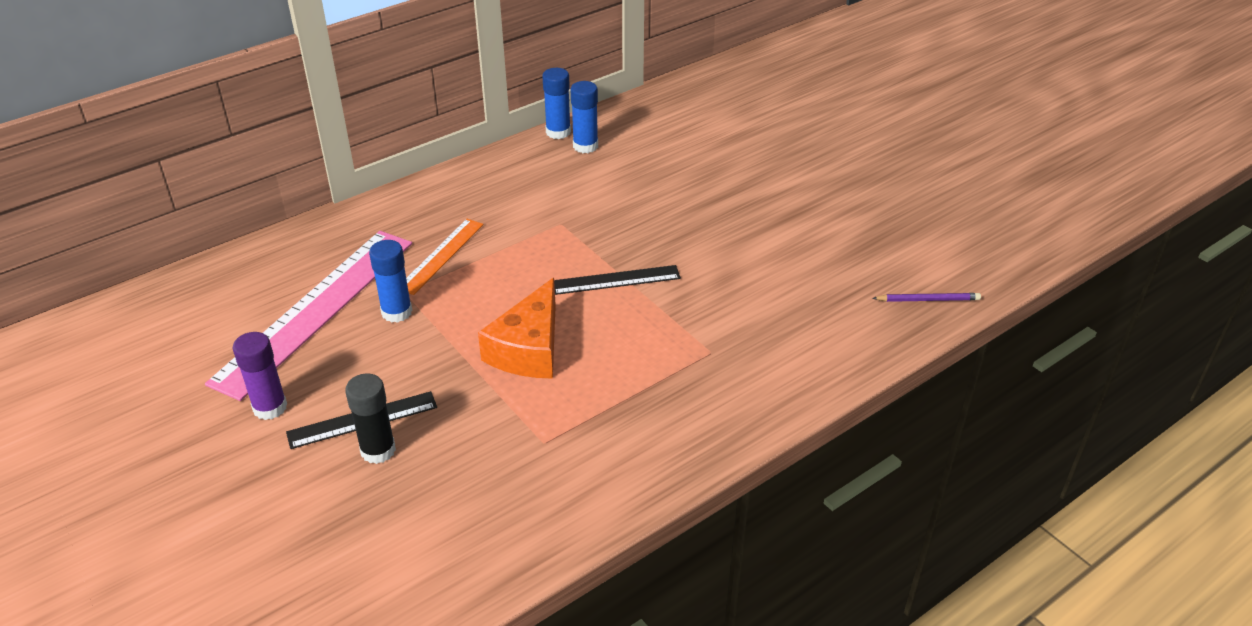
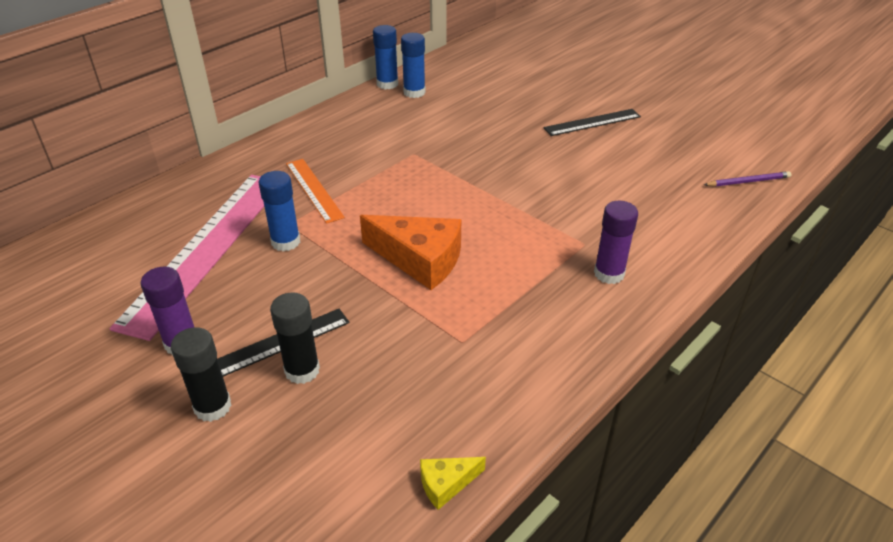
camera: 10 degrees left, 0 degrees up
(285, 474) = (212, 407): none -> black glue stick
(441, 255) = (313, 190): orange ruler -> orange ruler turned 45 degrees counterclockwise
(483, 578) = (446, 484): none -> yellow cheese
(529, 348) = (420, 259): orange cheese -> orange cheese turned 75 degrees counterclockwise
(615, 280) = (478, 194): black ruler -> black ruler (592, 122)
(724, 389) = (609, 274): none -> purple glue stick

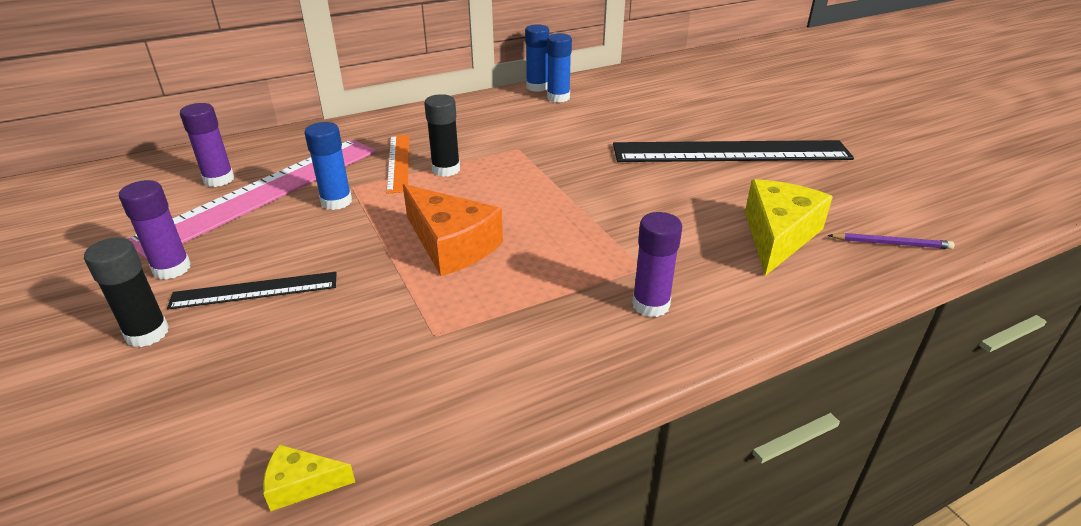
camera: 20 degrees right, 5 degrees down
(149, 244) = (219, 179): none -> purple glue stick
(302, 370) = (254, 321): black glue stick -> black glue stick (446, 169)
(592, 122) = (730, 152): black ruler -> black ruler, size x2.00
(667, 193) = (777, 236): none -> yellow cheese

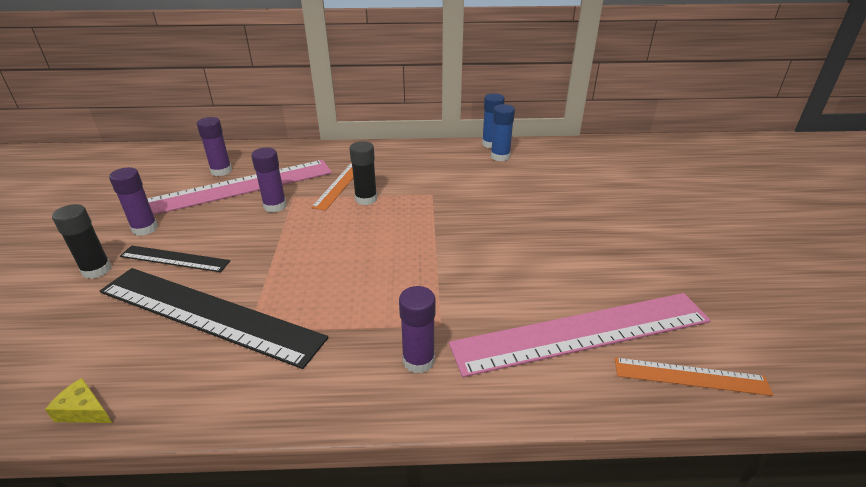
camera: 25 degrees right, 0 degrees up
(336, 202) = (275, 206): blue glue stick -> purple glue stick
(451, 244) = (319, 261): orange cheese -> none
(730, 152) = (607, 240): black ruler -> black ruler (208, 314)
(777, 236) = (582, 333): yellow cheese -> pink ruler
(891, 243) = (690, 376): purple pencil -> orange ruler

